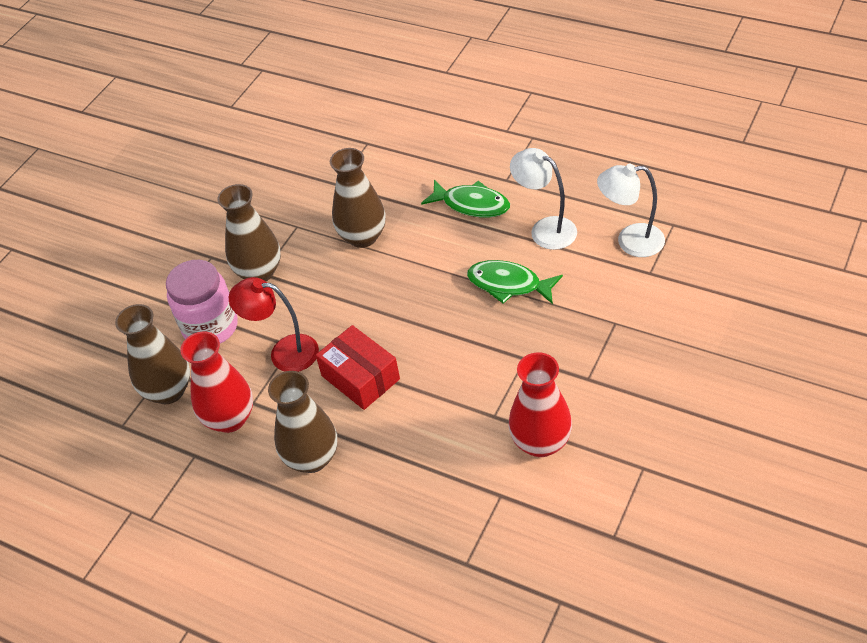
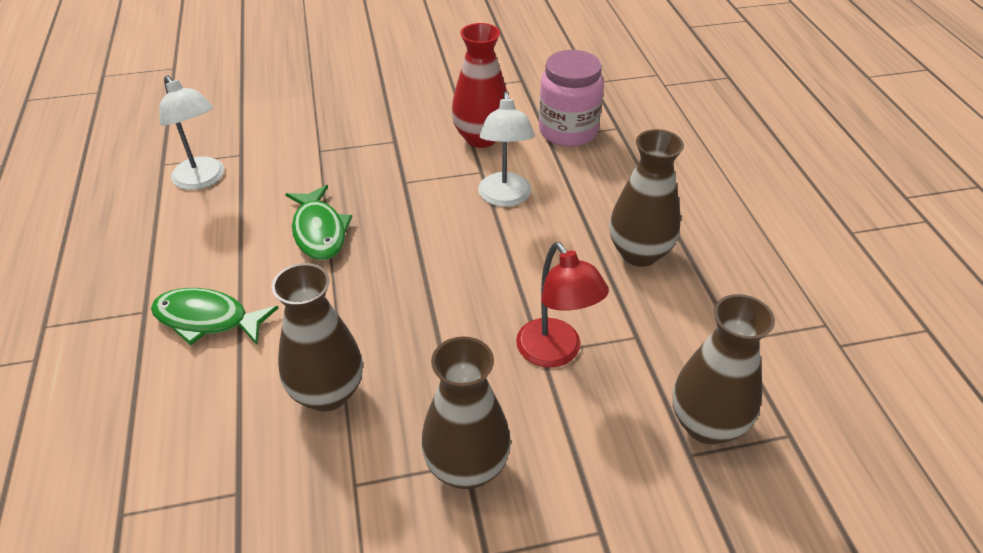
camera: 135 degrees left, 5 degrees down
(210, 327) = (591, 454): pink jar -> pink jar (568, 131)
(230, 419) = (672, 341): red vase -> none
(360, 377) = (526, 273): red box -> none
(472, 204) = (207, 319): green fish -> green fish turned 60 degrees counterclockwise
(545, 229) = (217, 242): white lamp -> white lamp (505, 198)

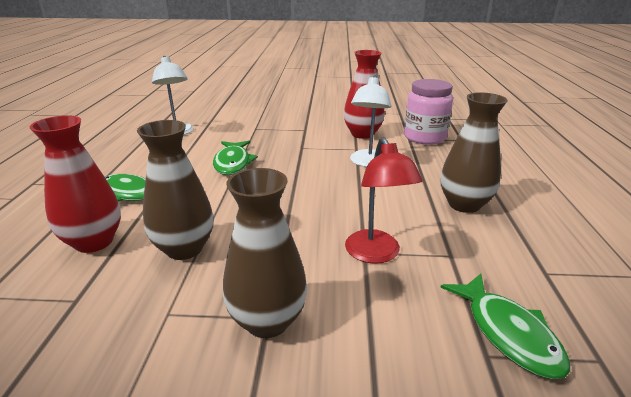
camera: 15 degrees right, 15 degrees down
(205, 408) = (94, 242): none -> red vase
(707, 425) = (508, 333): brown vase -> green fish

